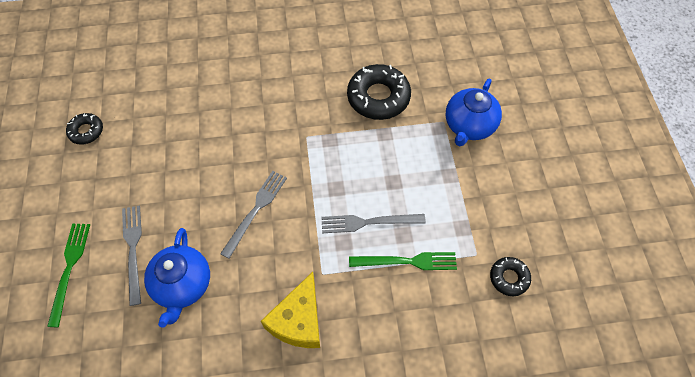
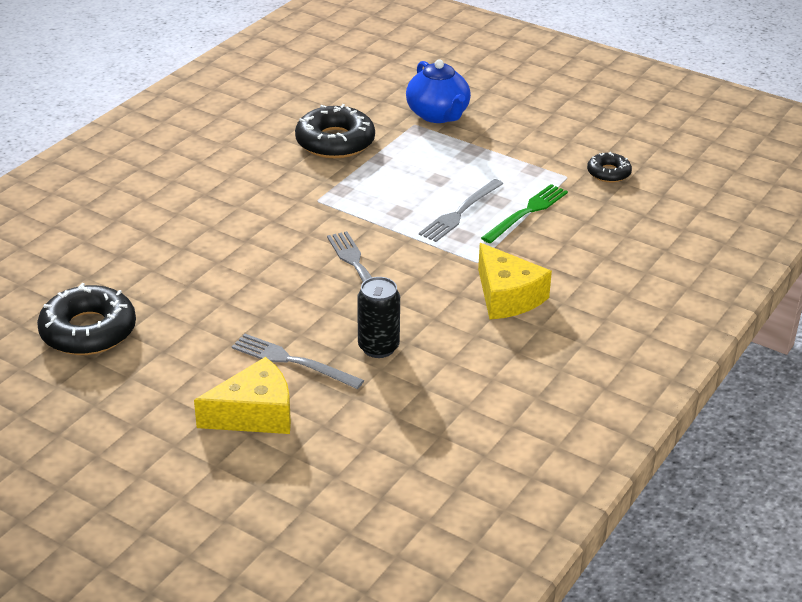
camera: 50 degrees left, 25 degrees down
(69, 269) = (254, 414): green fork -> yellow cheese
(86, 131) = (88, 331): black donut -> black donut, size x1.85
(182, 285) = (378, 347): blue teapot -> black can

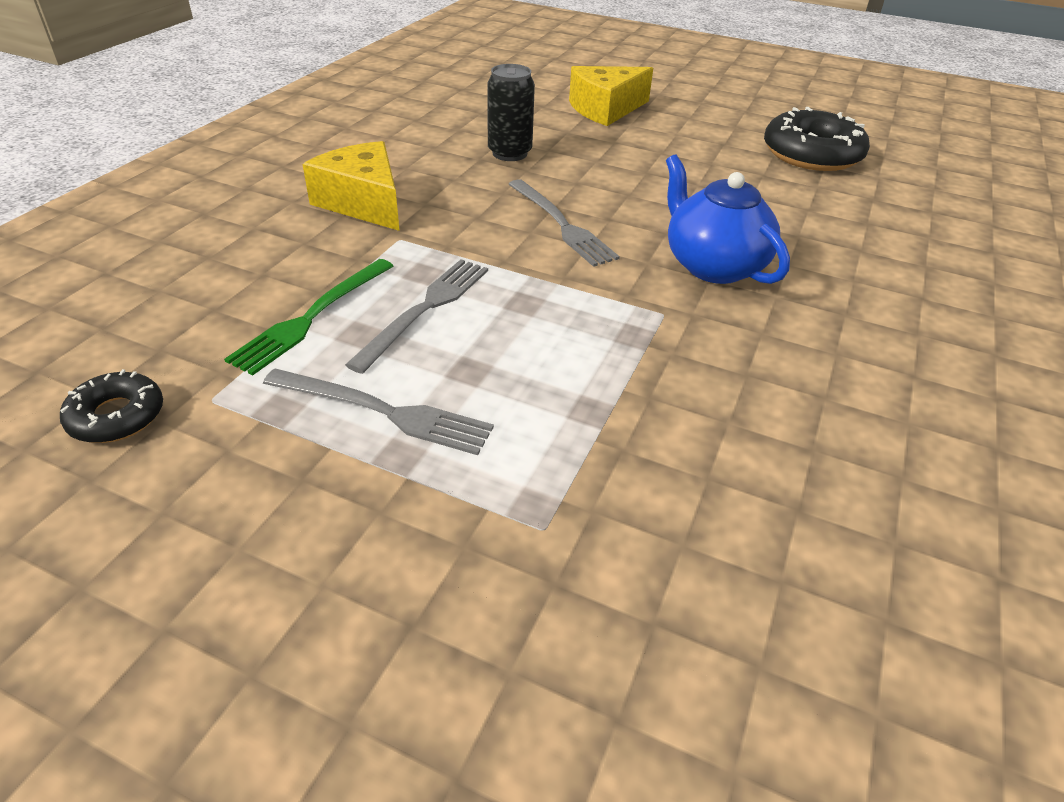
camera: 170 degrees right, 5 degrees up
(293, 361) = (592, 141): grey fork -> grey fork (383, 412)
(335, 142) = (700, 449): black donut -> none
(438, 115) = (490, 573): blue teapot -> blue teapot (713, 265)

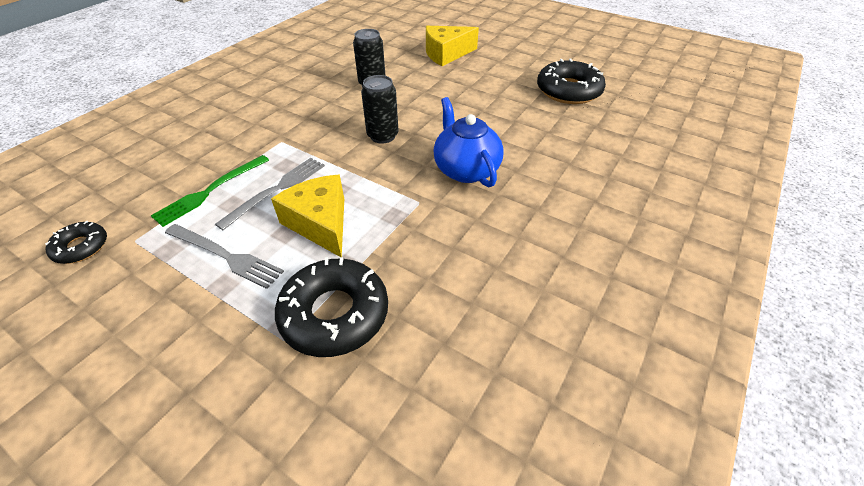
camera: 10 degrees right, 5 degrees up
(363, 202) = (270, 115): yellow cheese -> yellow cheese (320, 223)
(561, 224) = (382, 136): grey fork -> black can
(607, 482) = (334, 314): none -> black donut

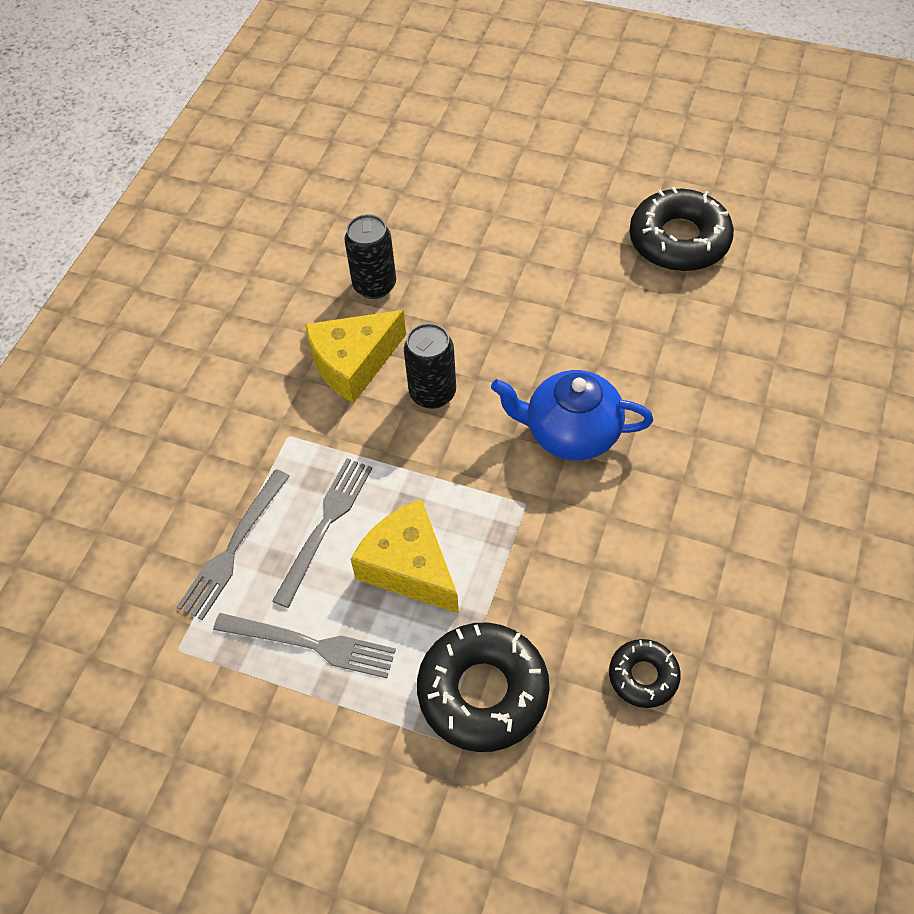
camera: 10 degrees left, 10 degrees up
(81, 247) = (113, 675): black donut -> black donut (643, 676)
(210, 191) = (233, 548): green fork -> grey fork
(446, 54) = (468, 188): yellow cheese -> yellow cheese (353, 363)
(466, 169) = (571, 433): blue teapot -> blue teapot turned 45 degrees counterclockwise

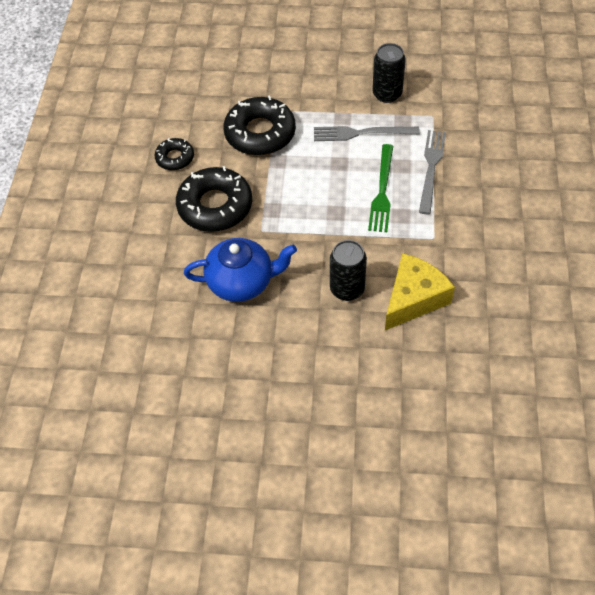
camera: 165 degrees right, 0 degrees up
(325, 526) = (382, 191): grey fork -> green fork
(374, 285) = (427, 368): black can -> black can (387, 94)
(409, 567) = (321, 181): yellow cheese -> none
(679, 240) = (181, 474): black donut -> black donut (215, 206)

